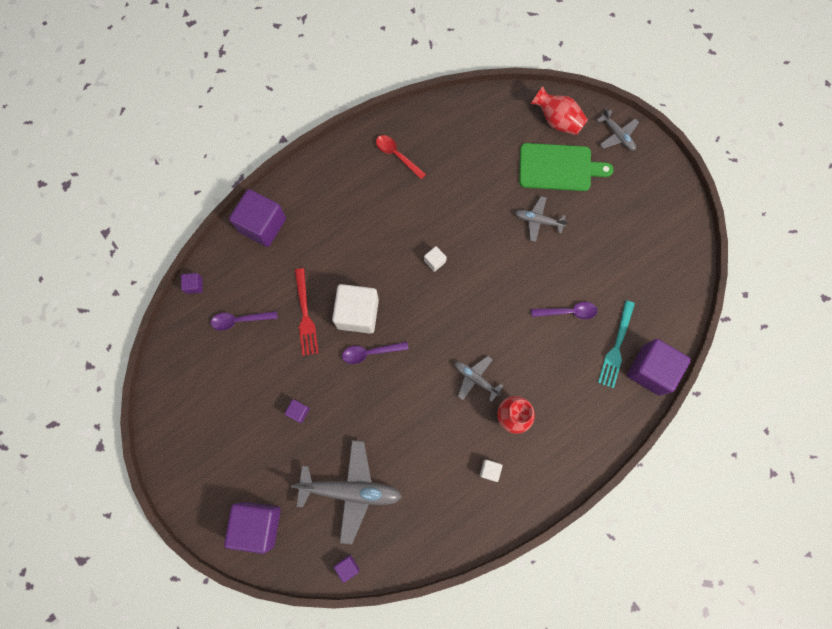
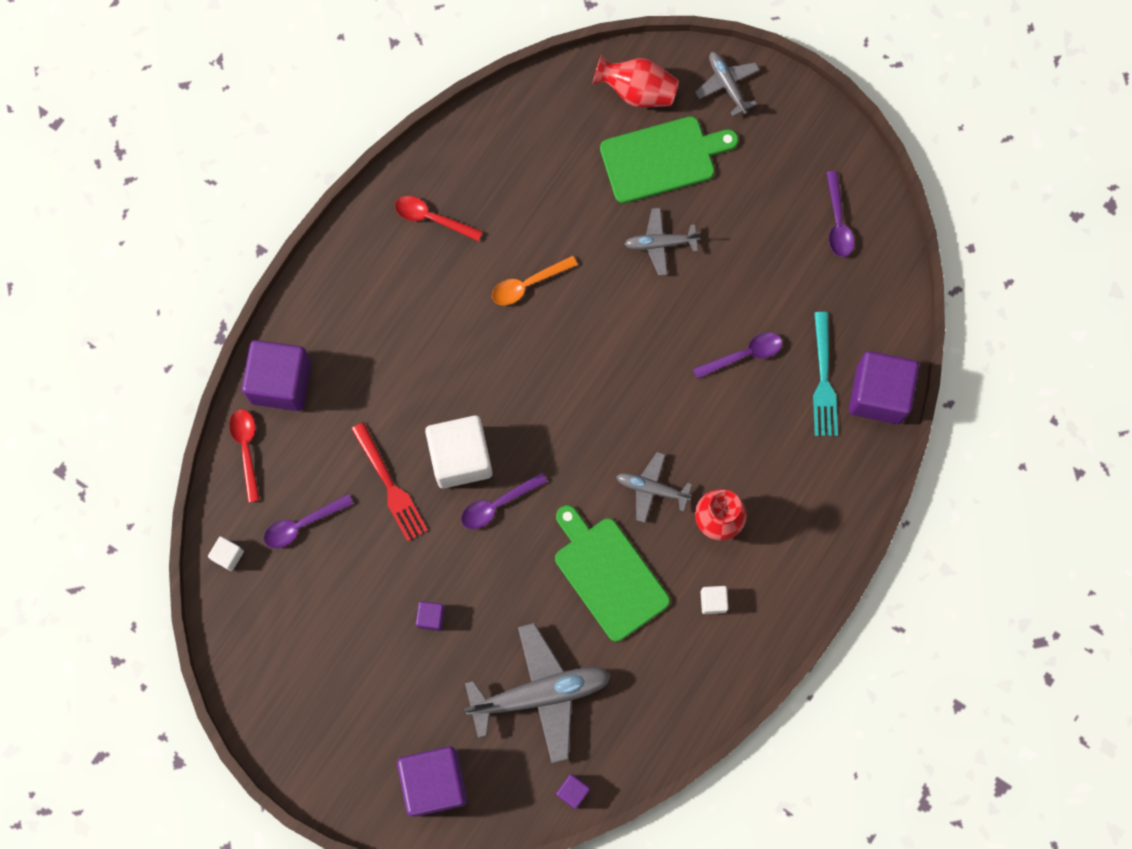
camera: 20 degrees left, 0 degrees up
(194, 285) = (219, 499): purple cube -> none
(224, 259) = (246, 449): none -> red spoon
(426, 426) = (608, 575): none -> green cutting board
(434, 261) = (539, 349): white cube -> white cube (228, 555)
(442, 217) = (527, 284): none -> orange spoon
(617, 135) = (727, 84): grey plane -> grey plane turned 150 degrees counterclockwise
(660, 247) = (837, 222): none -> purple spoon

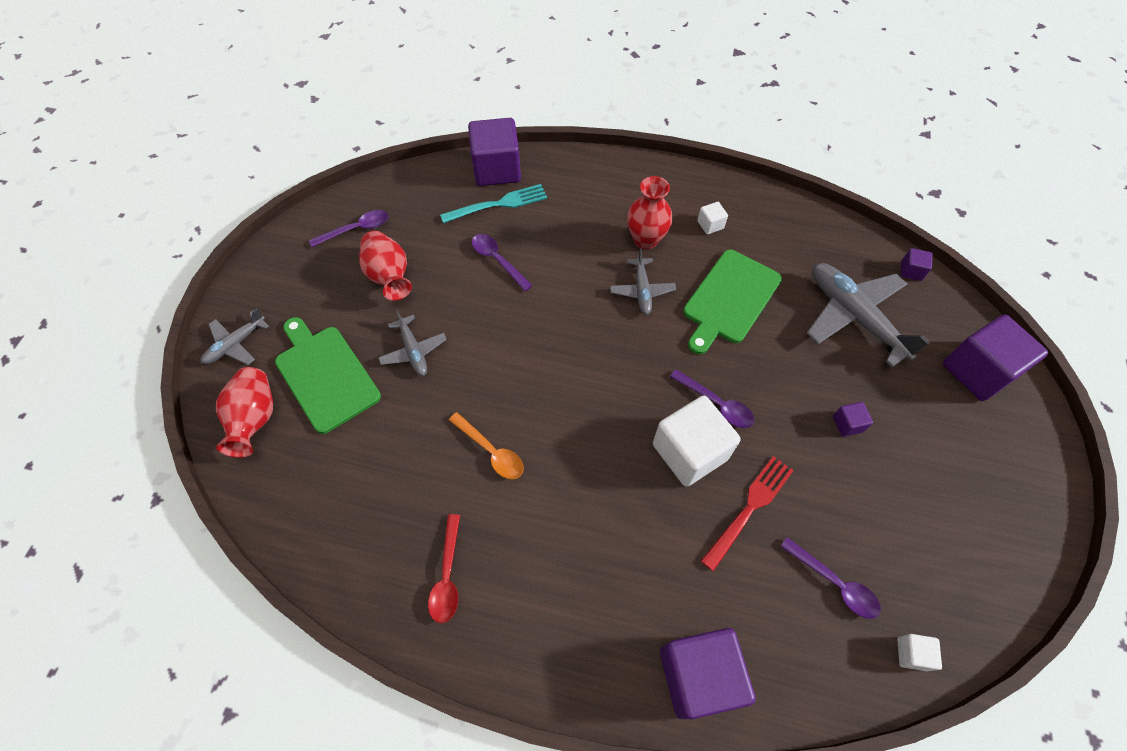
camera: 110 degrees left, 15 degrees down
(246, 449) = (791, 685): red spoon -> none
(761, 241) = (389, 276): none -> red vase

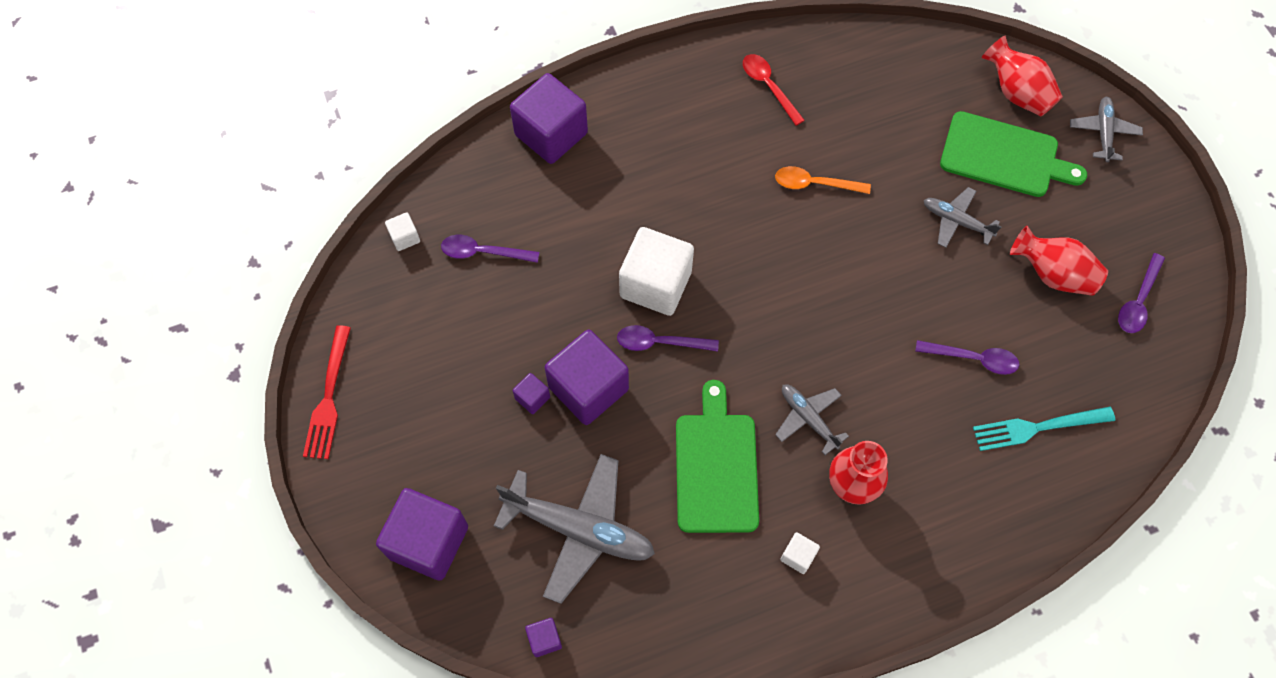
camera: 145 degrees right, 5 degrees up
(497, 169) = (1084, 474): purple cube -> purple cube (588, 388)
(499, 204) = (1037, 428): turquoise fork -> turquoise fork turned 45 degrees clockwise
(750, 508) = (579, 269): red fork -> red fork (328, 398)

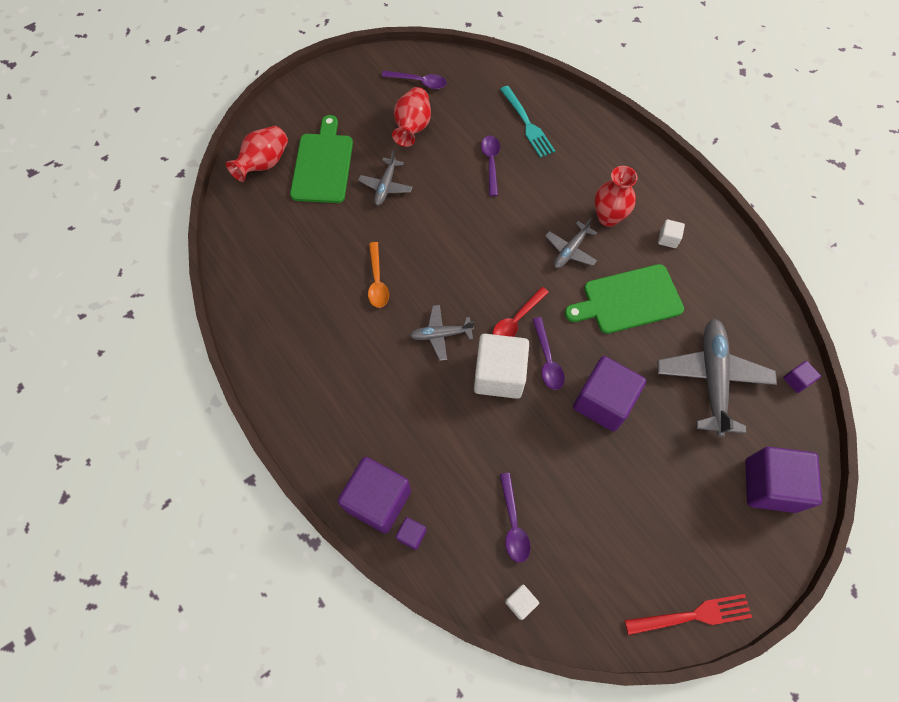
camera: 105 degrees left, 0 degrees up
(532, 398) = (627, 442): purple cube -> purple cube (411, 535)
(768, 86) = (290, 332): red spoon -> red spoon (516, 320)
(1103, 132) = (289, 111): grey plane -> grey plane (440, 334)

